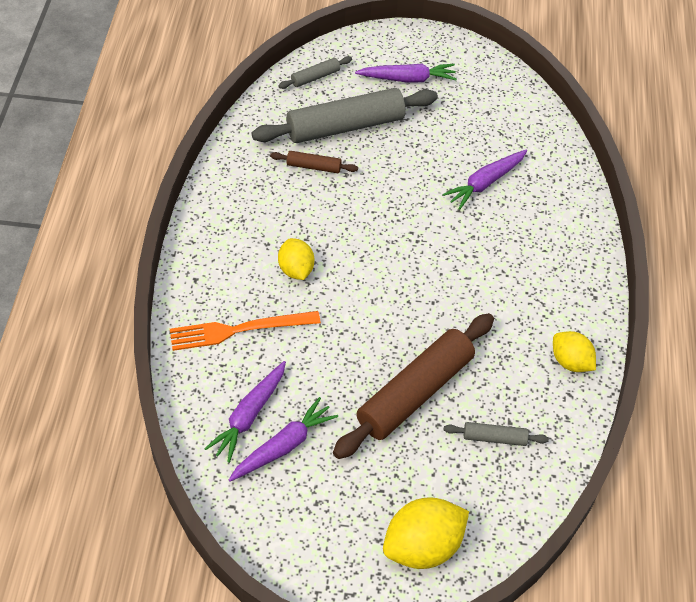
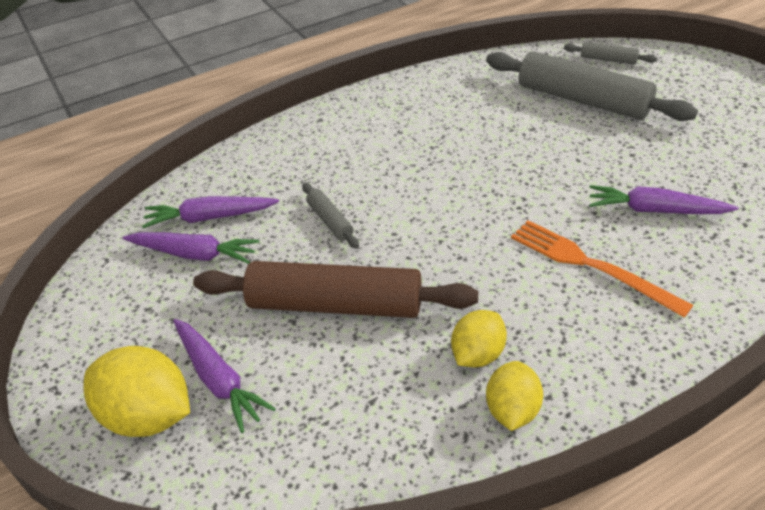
camera: 60 degrees right, 10 degrees down
(240, 330) = (294, 166): orange fork -> orange fork (592, 266)
(296, 269) = (391, 159): yellow lemon -> yellow lemon (477, 354)
(314, 167) = (513, 109): brown rolling pin -> none
(408, 79) = (694, 100): purple carrot -> purple carrot (219, 379)
(494, 438) = (337, 399): grey rolling pin -> grey rolling pin (330, 221)

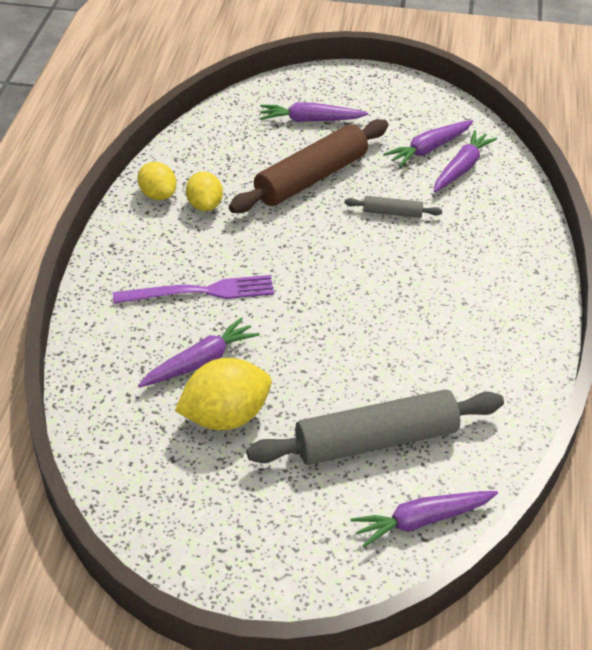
camera: 125 degrees right, 0 degrees up
(148, 415) = (315, 94): yellow lemon -> yellow lemon (225, 417)
(592, 266) = (199, 292): orange fork -> purple fork
(608, 60) = (422, 521): grey rolling pin -> purple carrot

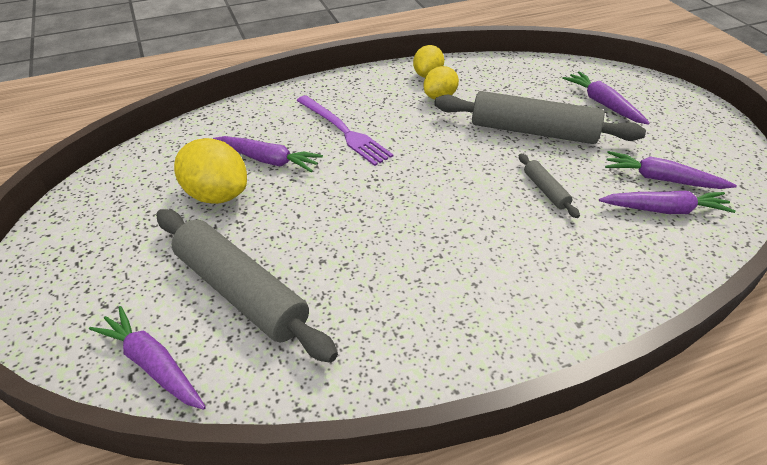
camera: 60 degrees right, 0 degrees up
(311, 178) = (533, 131): brown rolling pin -> grey rolling pin

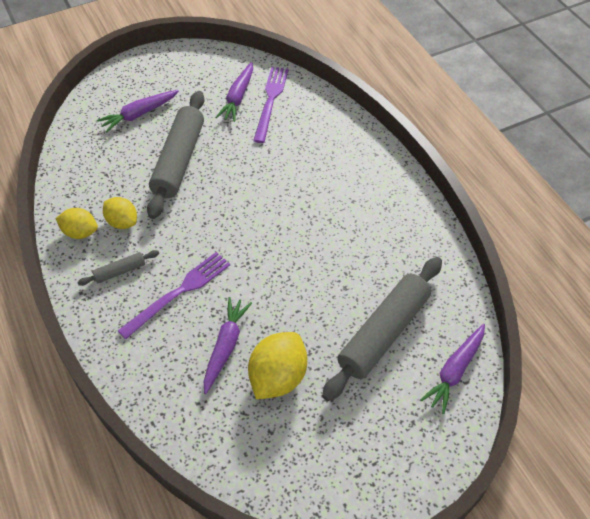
camera: 95 degrees left, 10 degrees up
(545, 190) = (255, 159): grey rolling pin -> grey rolling pin (120, 271)
(664, 210) = (270, 101): purple carrot -> purple fork

